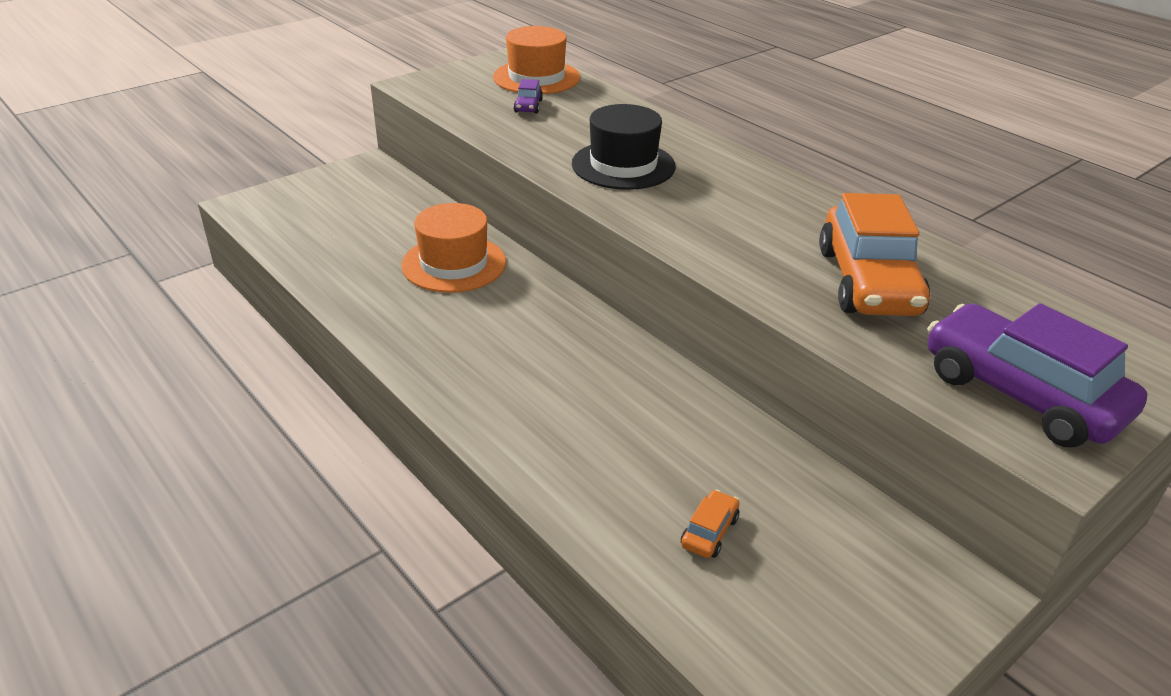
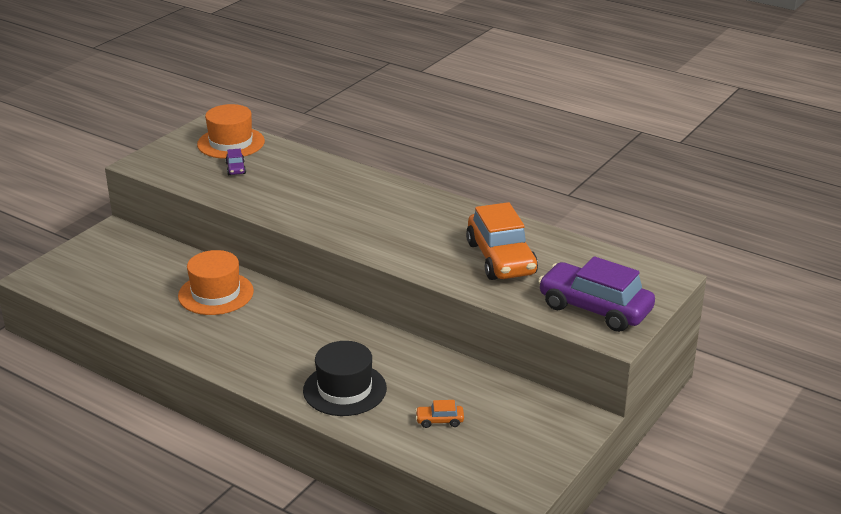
camera: 15 degrees left, 5 degrees down
(623, 165) = (322, 205): black hat -> black hat (344, 389)
(709, 532) = (439, 421): orange car -> orange car turned 105 degrees counterclockwise

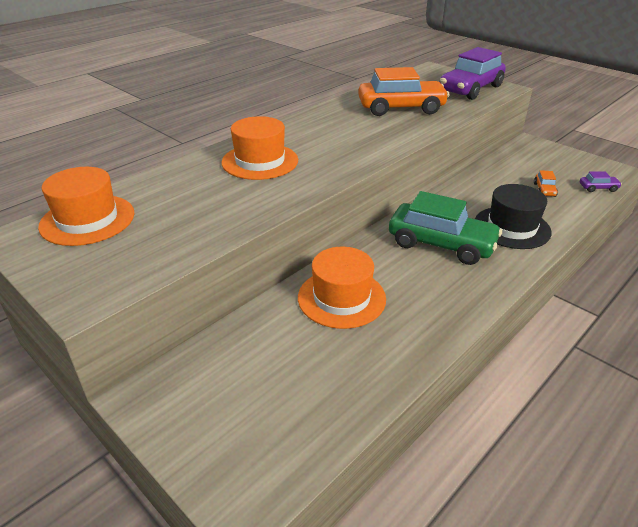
camera: 80 degrees left, 5 degrees up
(236, 168) = (162, 218): purple car -> purple car (598, 188)
(304, 343) = (441, 244): none -> green car
(339, 192) = (260, 161): none -> orange hat

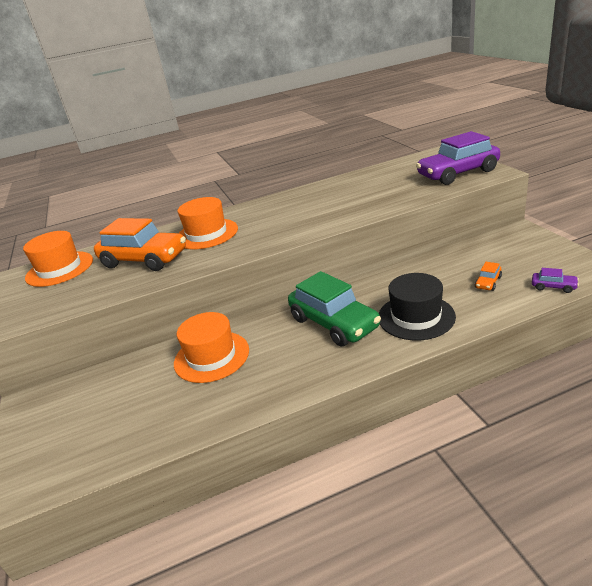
camera: 30 degrees right, 5 degrees down
(401, 108) = (368, 191): orange car -> orange car (144, 259)

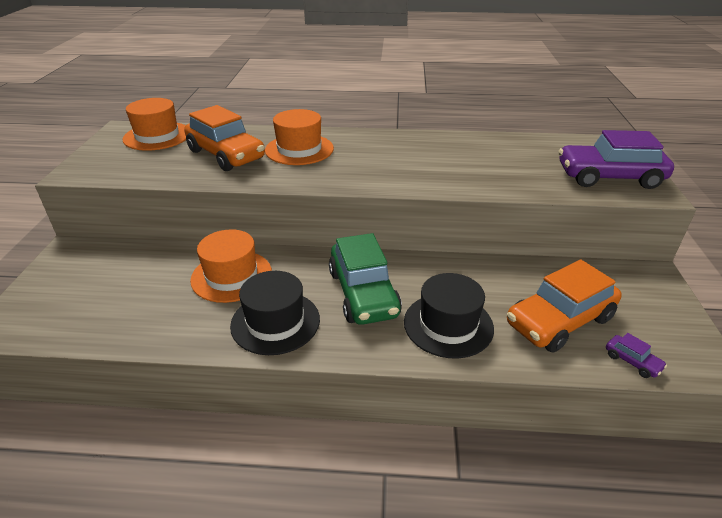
camera: 20 degrees right, 5 degrees up
(282, 372) = (275, 322): none -> black hat
(488, 282) = (559, 321): orange car -> orange car, size x2.43

